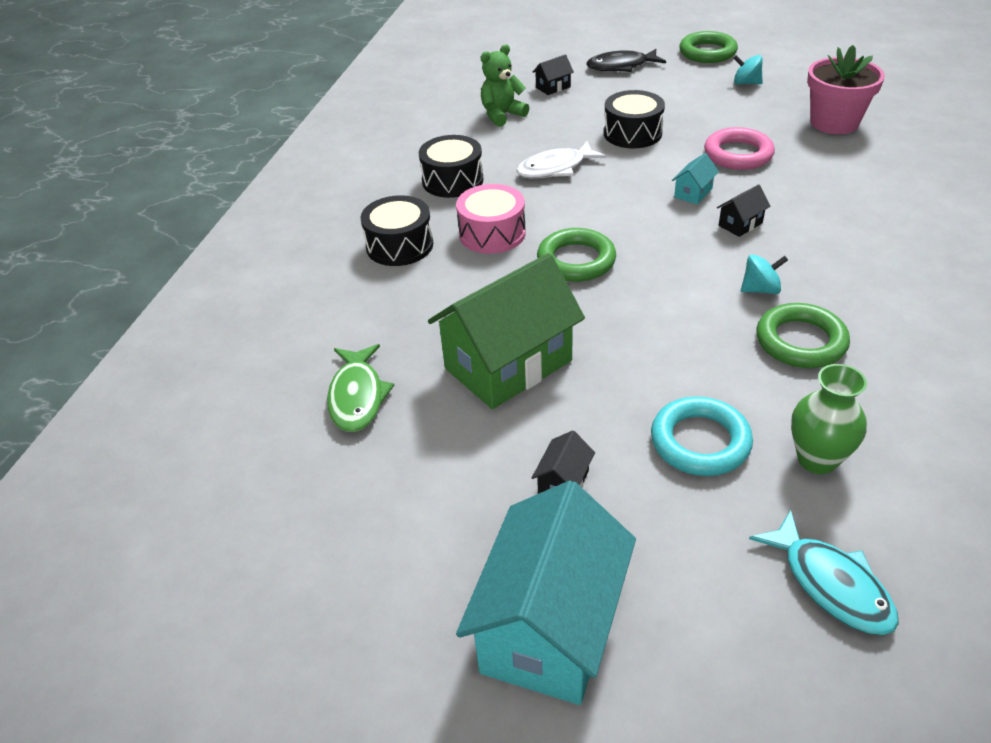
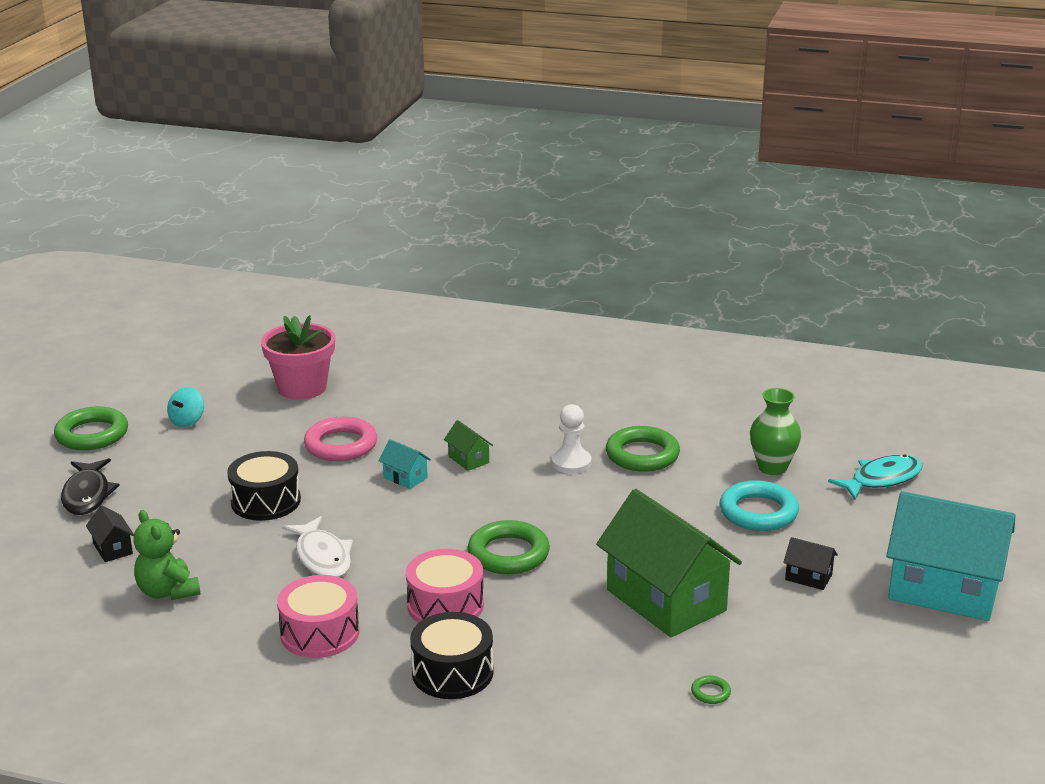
camera: 90 degrees left, 15 degrees down
(357, 396) = (710, 693): green fish -> green ring
(452, 180) = (320, 633): black drum -> pink drum
(740, 224) = (468, 459): black house -> green house
(760, 289) = (571, 463): turquoise spinning top -> white pawn

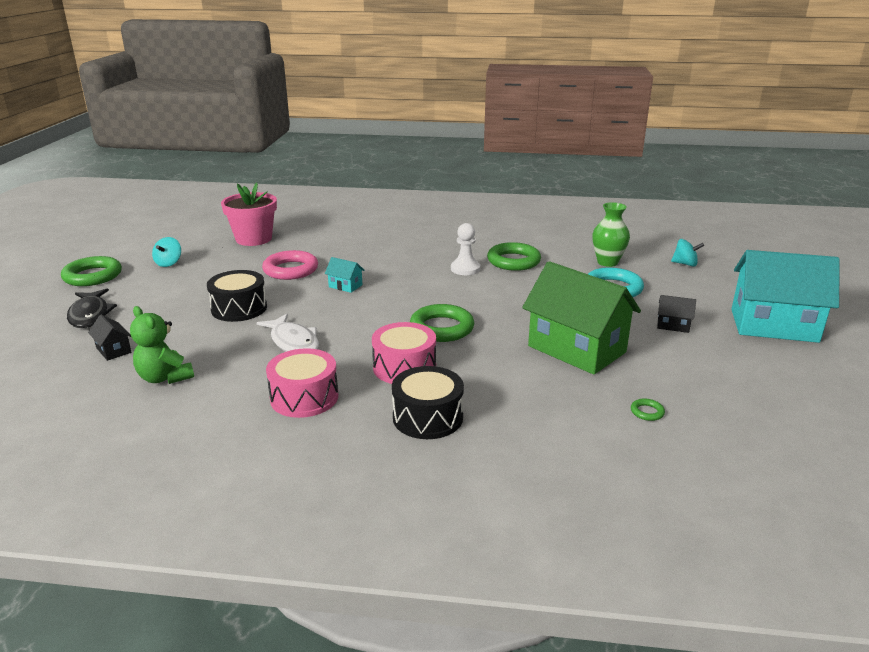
camera: 10 degrees left, 0 degrees up
(468, 459) = (389, 272): green house -> none
(881, 479) = (685, 264): turquoise fish -> turquoise spinning top

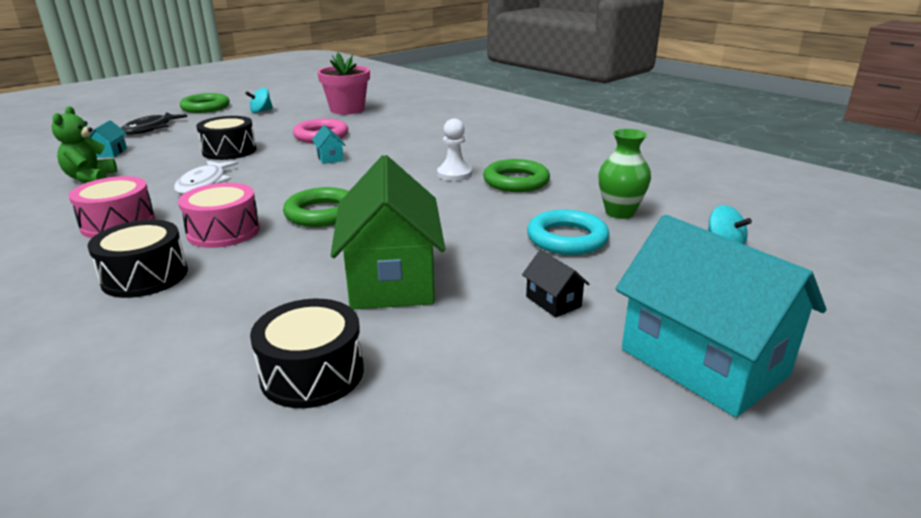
camera: 40 degrees right, 0 degrees up
(113, 350) = (110, 152): black house -> turquoise house
(647, 412) = (312, 373): green ring -> black drum

